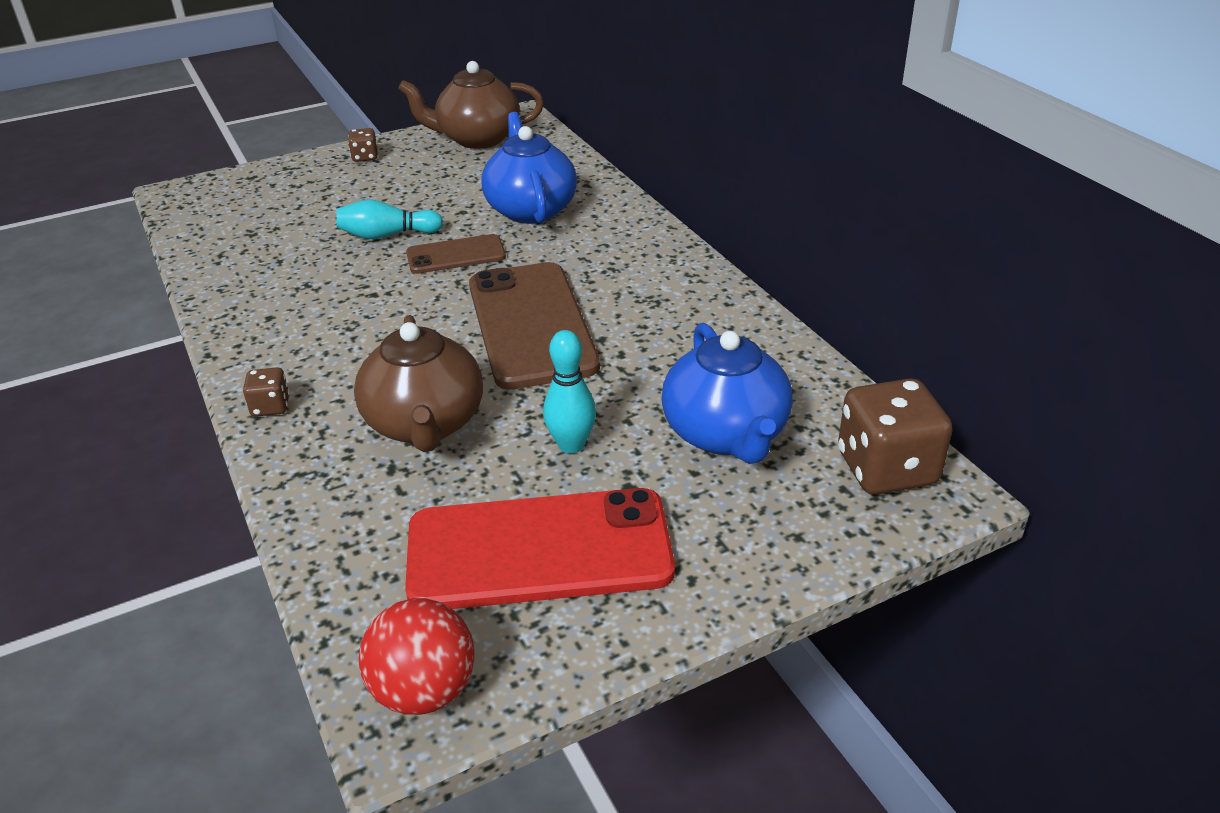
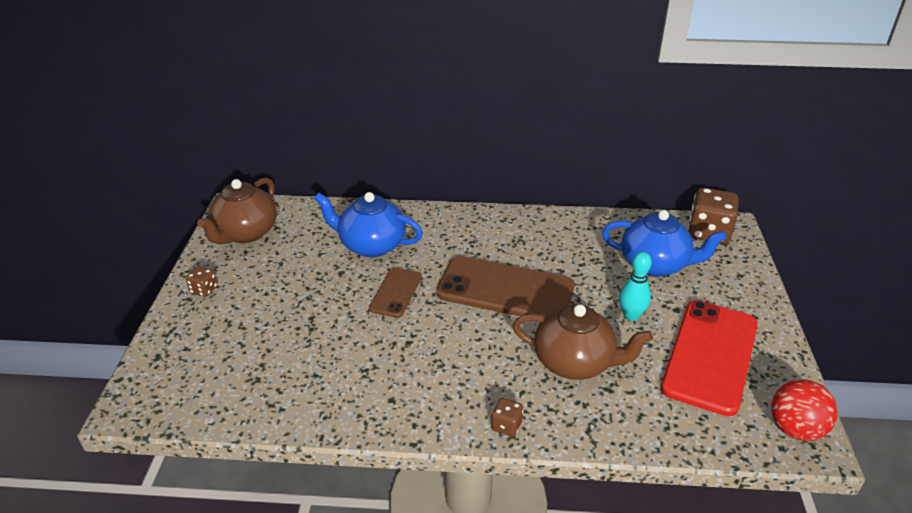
camera: 60 degrees left, 0 degrees up
(387, 235) = (337, 313): turquoise bowling pin -> none

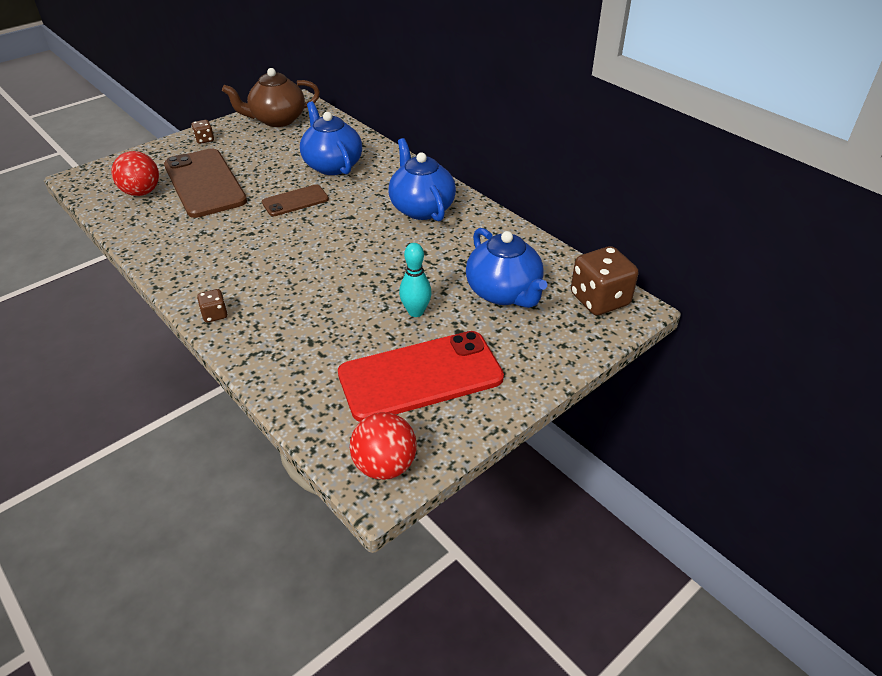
camera: 45 degrees right, 5 degrees up
(232, 376) = (141, 192): none -> red ball
(501, 239) = (421, 208): none -> blue teapot
(505, 290) = (362, 241): brown phone -> brown phone (205, 183)
(575, 362) = (321, 312): brown teapot -> none

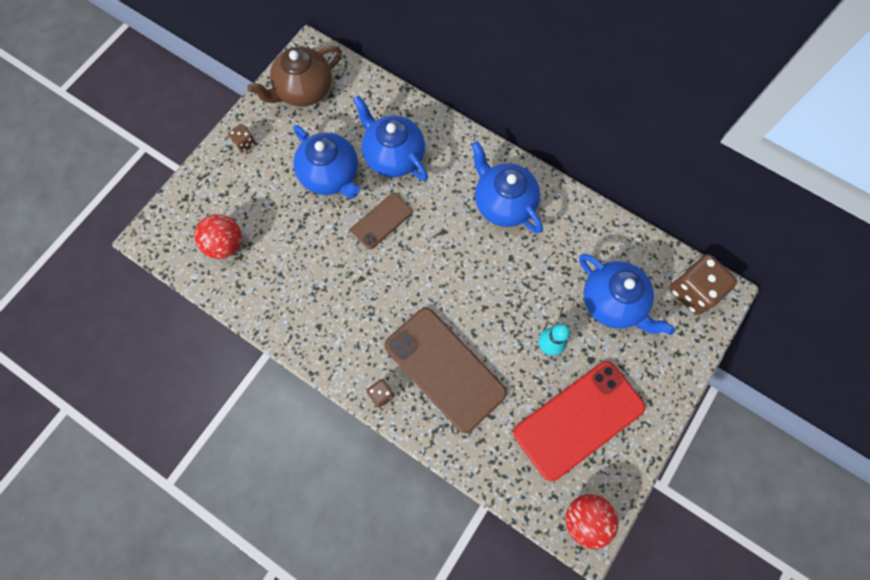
camera: 15 degrees left, 30 degrees up
(205, 183) = (281, 215): brown phone -> brown phone (444, 369)
(267, 168) = (331, 175): none -> blue teapot

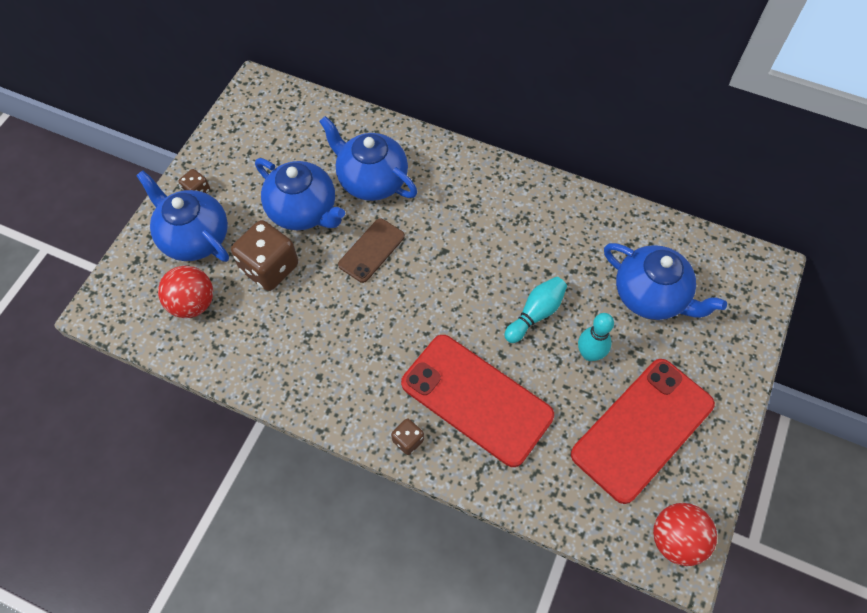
camera: 10 degrees left, 10 degrees down
(303, 90) = (256, 127): brown teapot -> none
(444, 369) = (476, 399): brown phone -> red phone
(503, 203) = (505, 210): blue teapot -> blue teapot (194, 237)
(510, 302) = (535, 314): none -> turquoise bowling pin
(693, 291) = (735, 270): brown dice -> brown dice (269, 268)

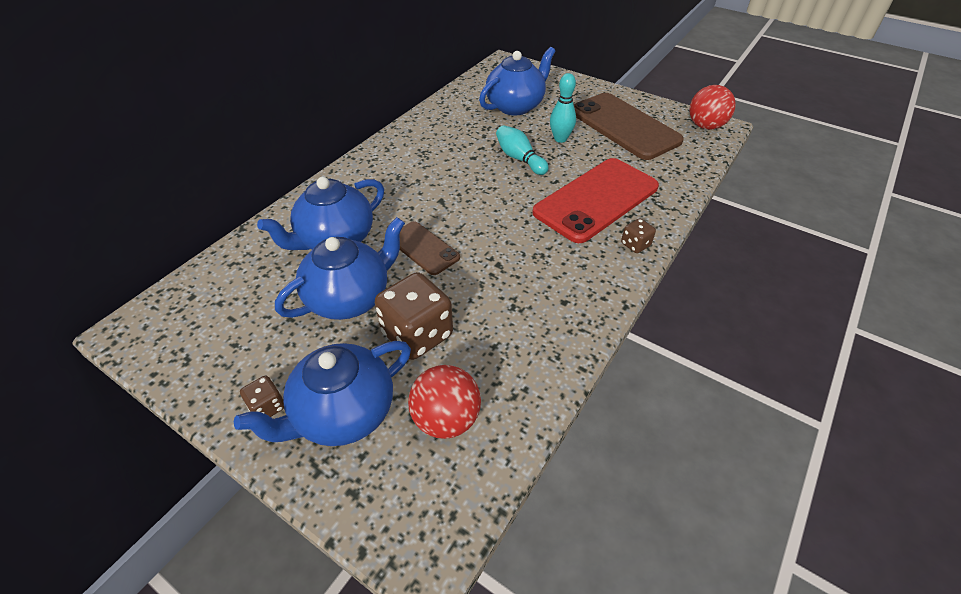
camera: 80 degrees left, 15 degrees down
(642, 429) = (624, 126): red phone -> brown phone

